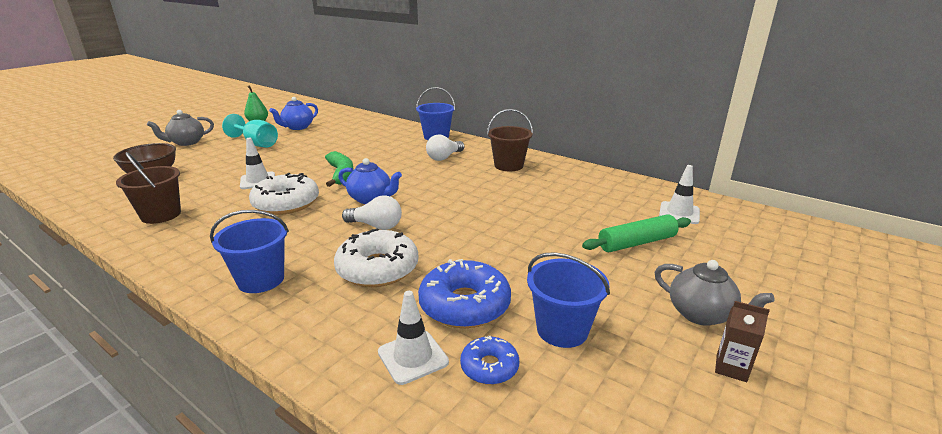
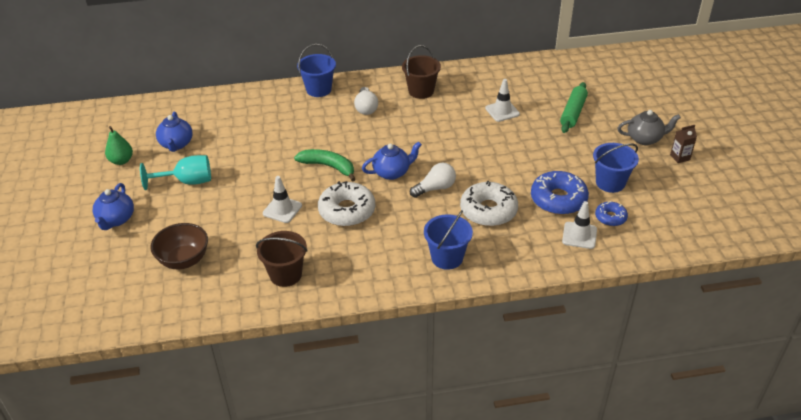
camera: 45 degrees left, 15 degrees up
(186, 142) = (116, 219): grey teapot -> blue teapot
(679, 213) = (564, 78): white traffic cone -> white traffic cone (502, 111)

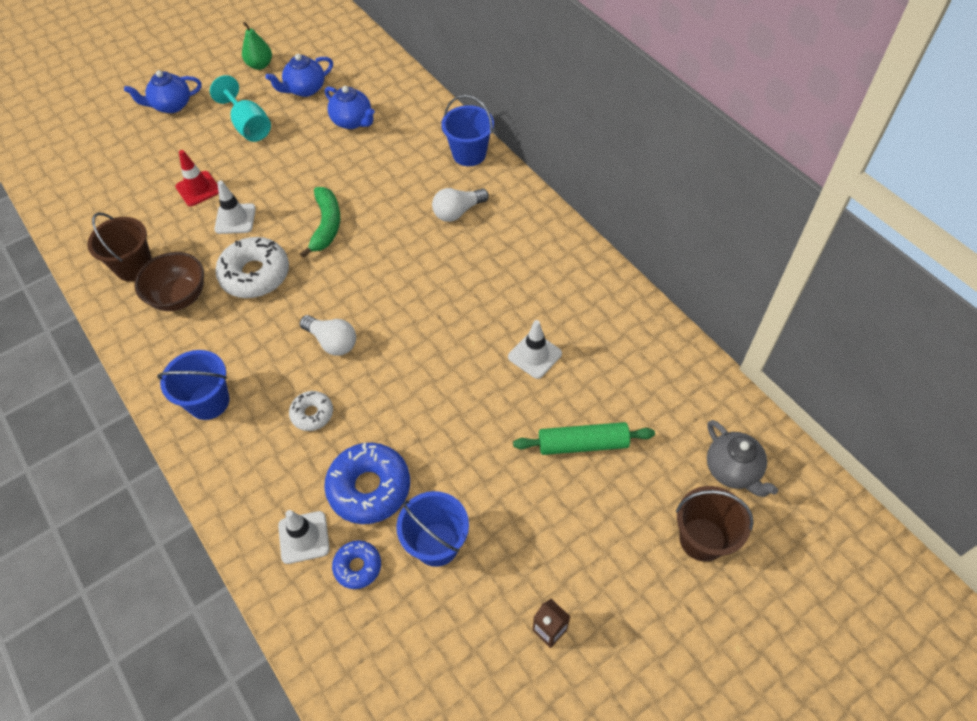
camera: 65 degrees right, 15 degrees up
(184, 260) = (131, 180): brown bowl -> brown bowl (179, 297)
(231, 223) = (198, 189): none -> red traffic cone
(392, 172) = (343, 287): blue teapot -> blue teapot (352, 121)
(421, 91) = (527, 251): brown bucket -> brown bucket (702, 539)
(488, 211) = (312, 414): white donut -> white donut, size x0.55
(645, 139) = (571, 564): grey teapot -> grey teapot (732, 470)

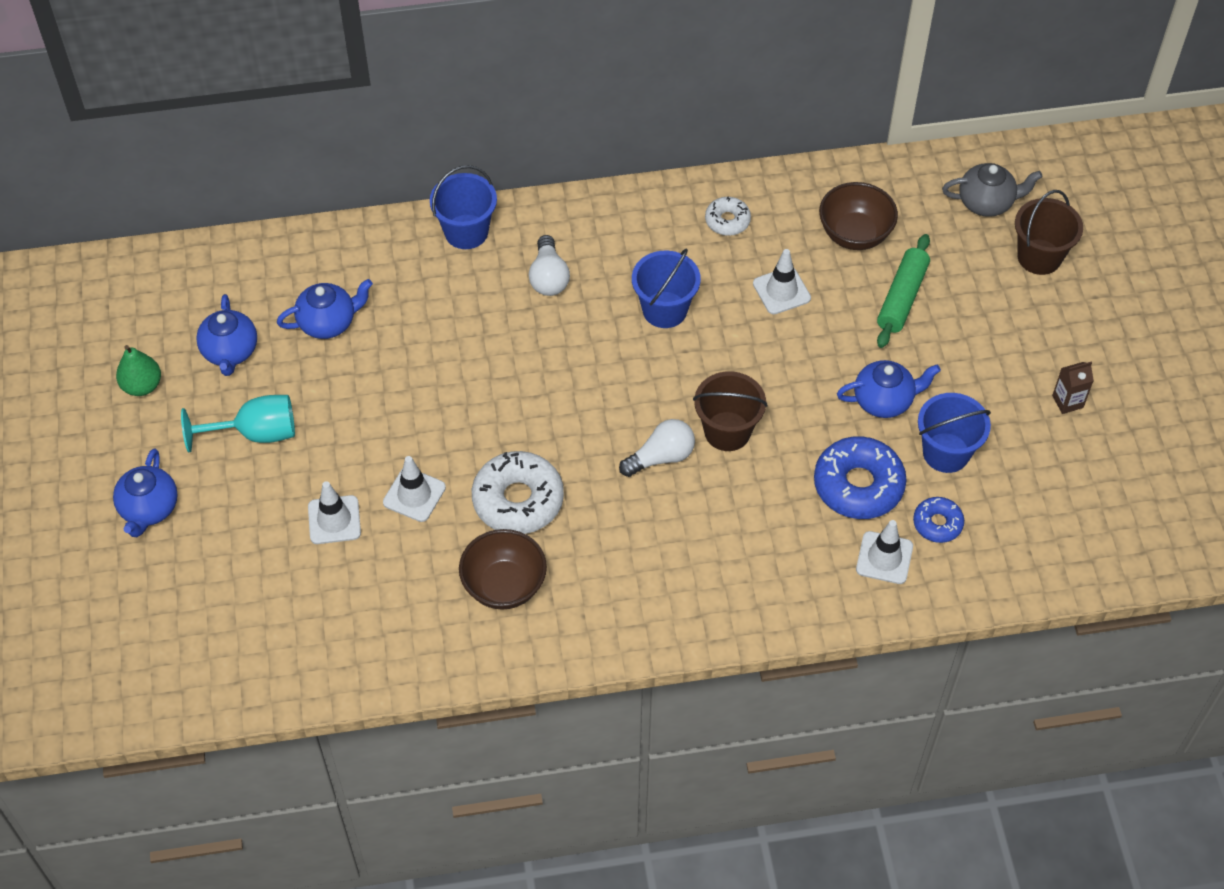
camera: 65 degrees left, 0 degrees up
(134, 267) = (425, 622): brown bucket -> brown bucket (727, 431)
(198, 189) = (334, 520): red traffic cone -> white traffic cone
(209, 402) = (674, 596): blue bucket -> blue bucket (664, 310)
(312, 414) = (744, 505): white donut -> white donut (727, 221)
(326, 225) = (486, 407): green banana -> none
(466, 473) = (884, 401): none -> blue teapot
(626, 383) = (854, 234): none -> brown bowl

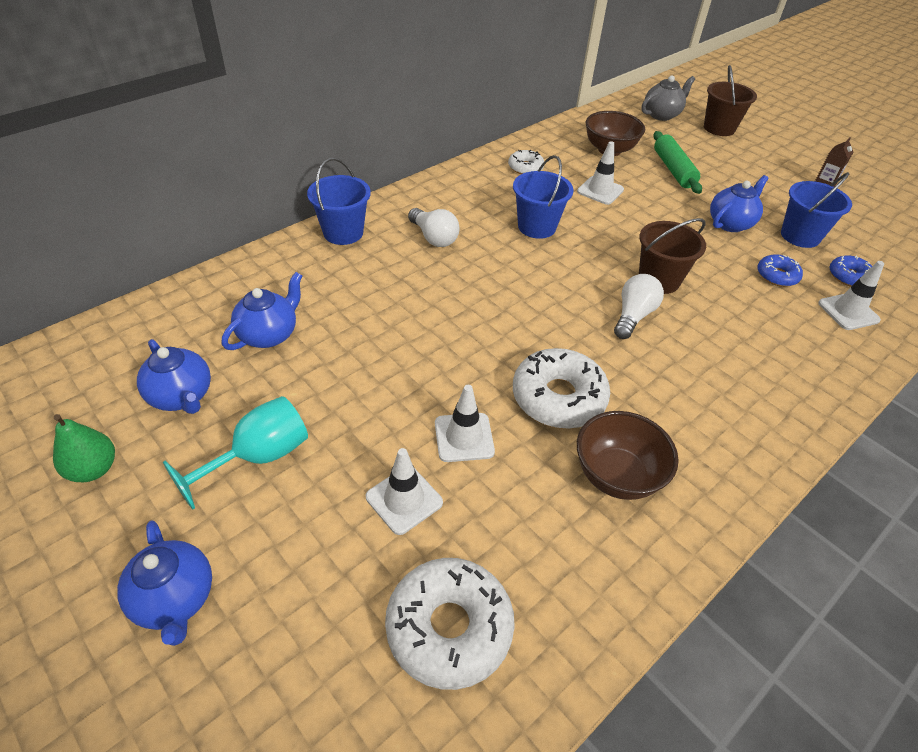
camera: 35 degrees left, 10 degrees down
(301, 619) = (449, 627): none -> white donut
(858, 485) = (777, 276): blue donut -> blue donut, size x0.55

